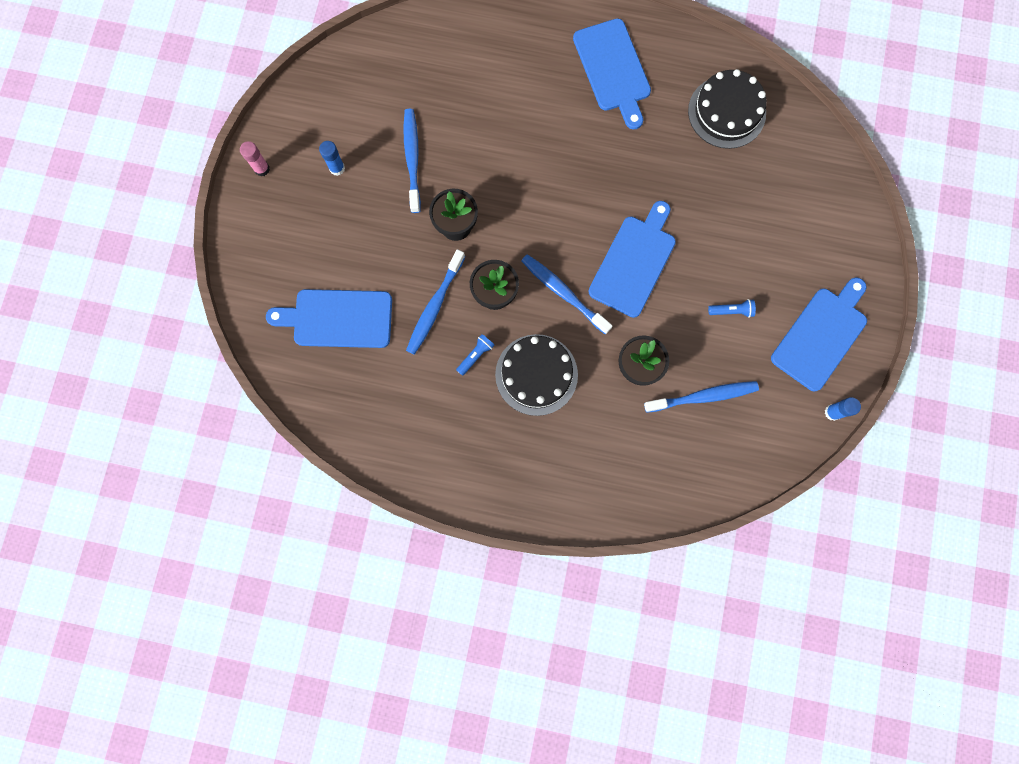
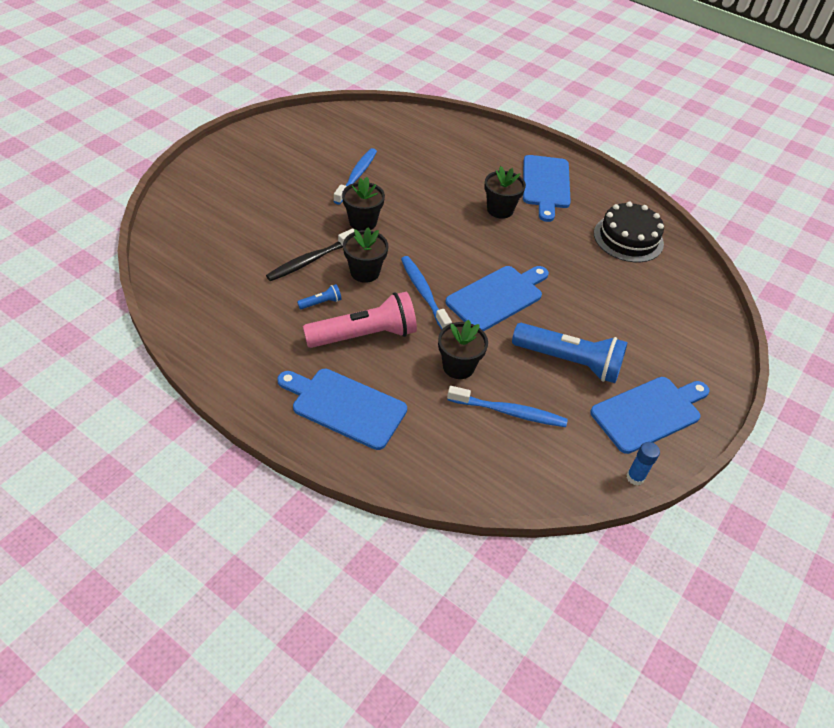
camera: 20 degrees right, 30 degrees down
(262, 169) = (242, 143): pink glue stick -> none
(337, 168) = (296, 161): blue glue stick -> none
(338, 319) = (228, 239): blue cutting board -> blue cutting board (345, 407)
(434, 306) = (310, 260): blue toothbrush -> black toothbrush
(536, 374) = (364, 335): black cake -> pink flashlight
(583, 135) = (500, 210): none -> black flower pot
(731, 311) = (569, 362): blue flashlight -> blue flashlight, size x2.46

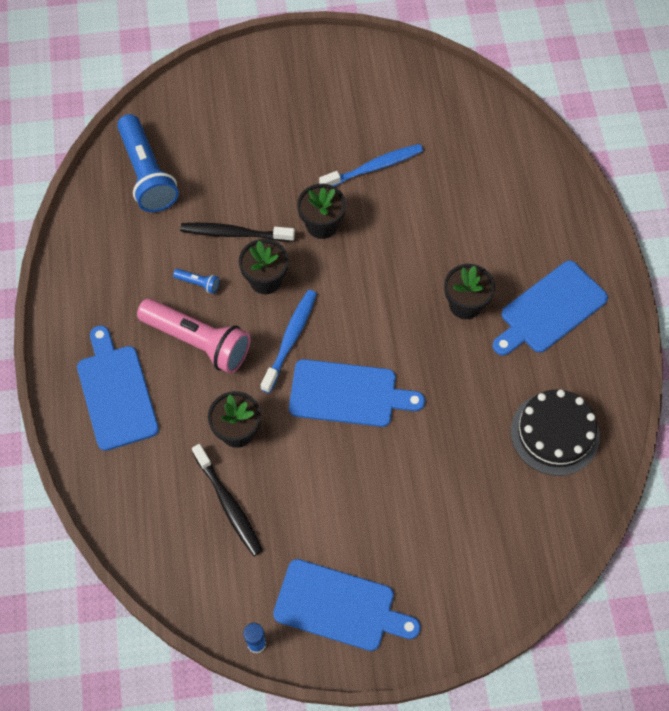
camera: 50 degrees right, 15 degrees up
(509, 412) = (229, 504): blue toothbrush -> black toothbrush
(569, 362) = (332, 505): blue flashlight -> blue flashlight (147, 174)

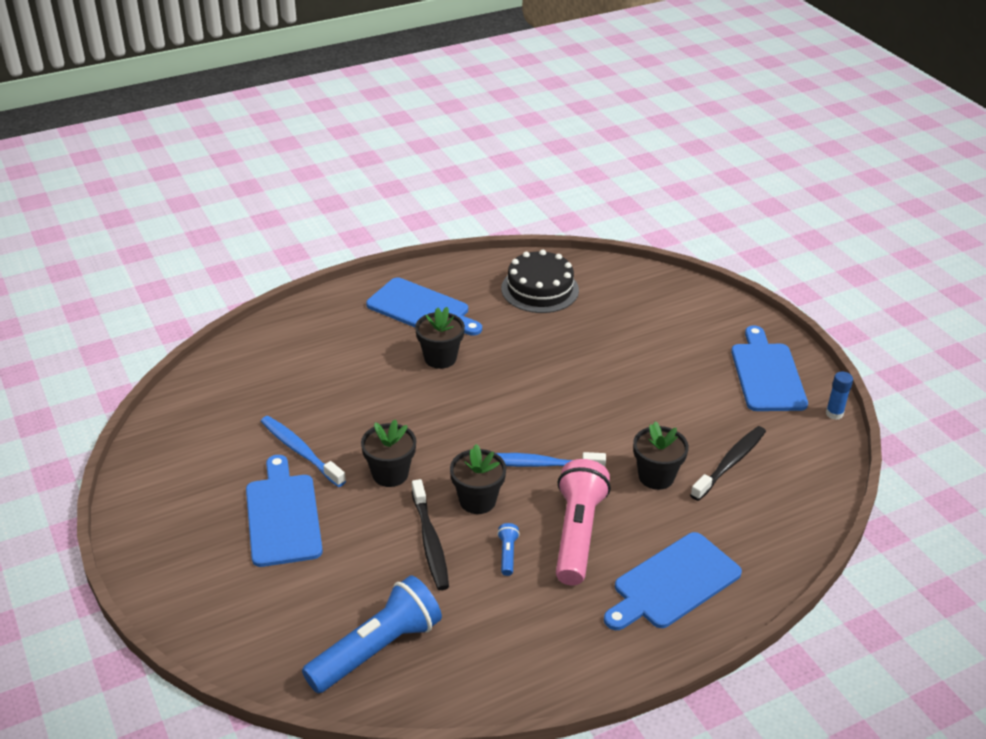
camera: 110 degrees left, 25 degrees down
(348, 394) = (573, 412): blue cutting board -> blue cutting board (282, 516)

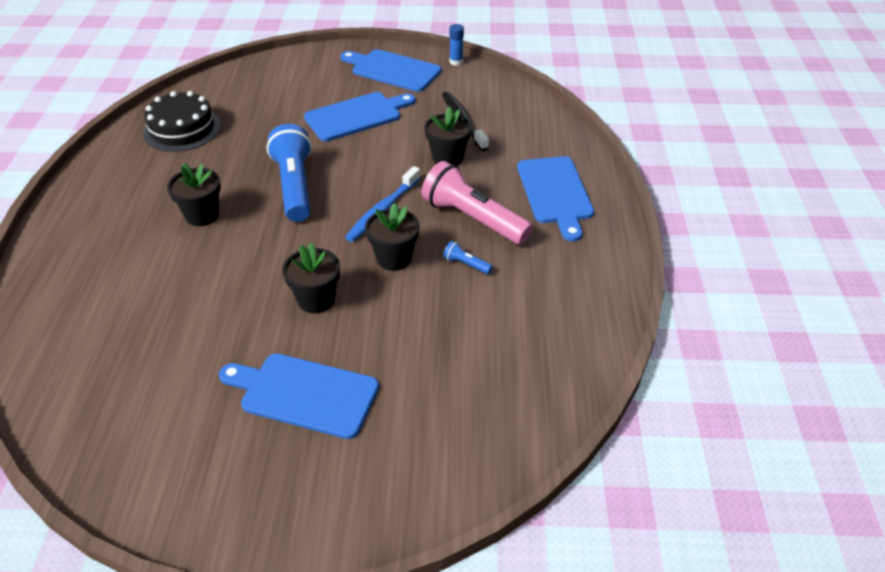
camera: 60 degrees left, 5 degrees up
(300, 451) = (229, 351): blue toothbrush -> none
(376, 649) = (515, 383): blue flashlight -> blue flashlight (294, 186)
(421, 309) = (124, 202): blue cutting board -> blue cutting board (356, 116)
(430, 541) = (417, 304): black toothbrush -> none

